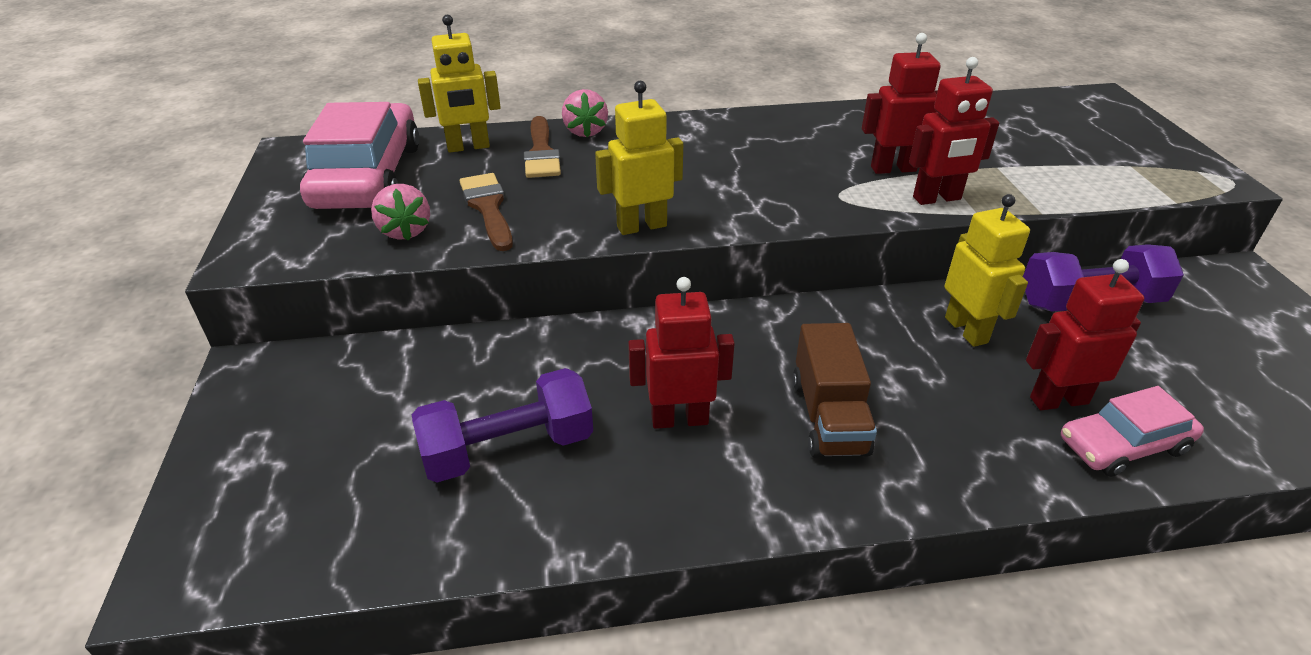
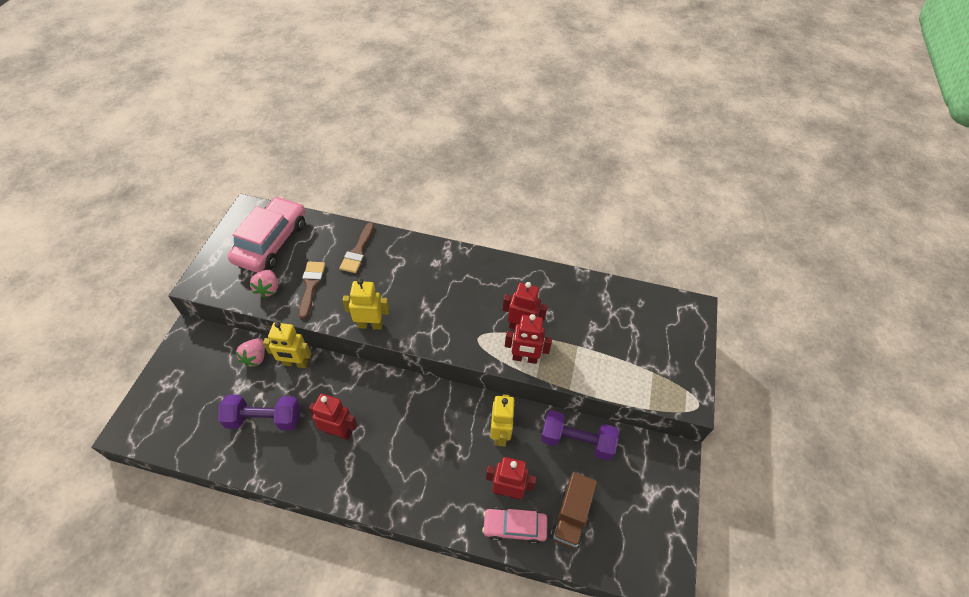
camera: 20 degrees right, 15 degrees up
(468, 147) = (327, 234): yellow robot -> yellow robot (295, 363)
(585, 131) = (389, 241): pink strawberry -> pink strawberry (255, 358)
(829, 416) = (400, 457): brown truck -> brown truck (571, 516)

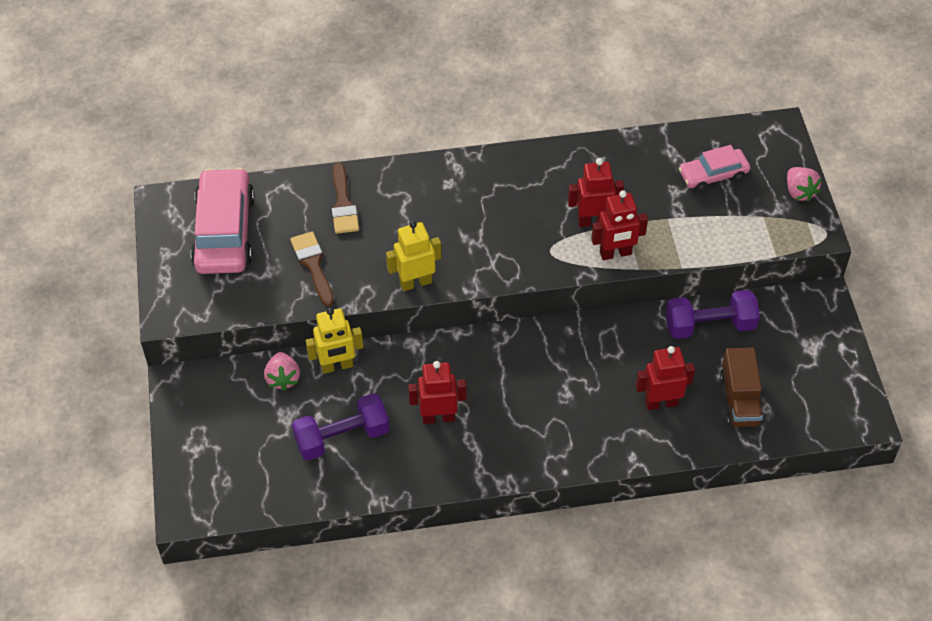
camera: 20 degrees left, 0 degrees up
(268, 289) = (262, 288): pink strawberry -> pink strawberry (799, 192)
(500, 434) = (622, 350): yellow robot -> none
(514, 527) = (686, 433): pink car -> pink car (713, 175)

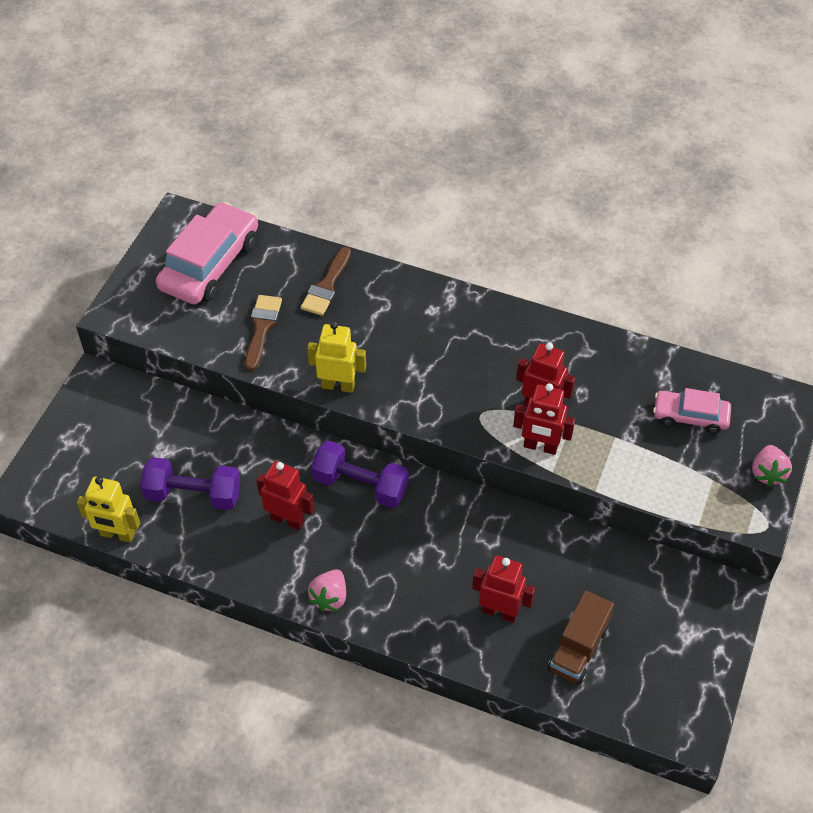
camera: 30 degrees right, 0 degrees up
(283, 378) = (182, 417): pink strawberry -> pink strawberry (329, 597)
(337, 366) = (234, 429): yellow robot -> yellow robot (117, 534)
(709, 325) = (599, 561): purple dumbbell -> purple dumbbell (360, 485)

